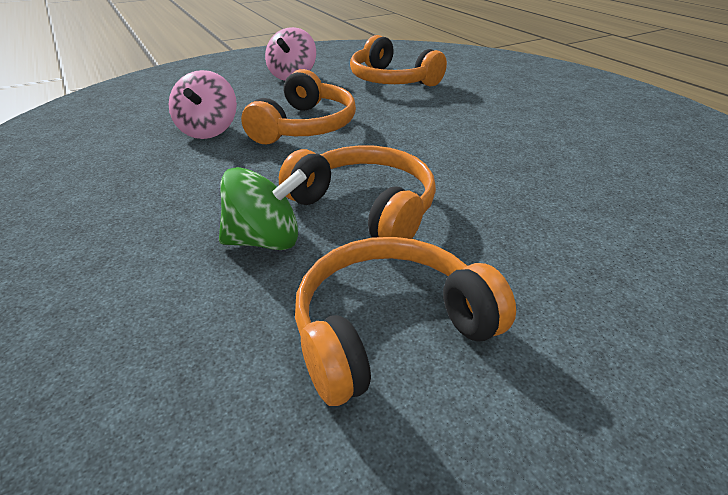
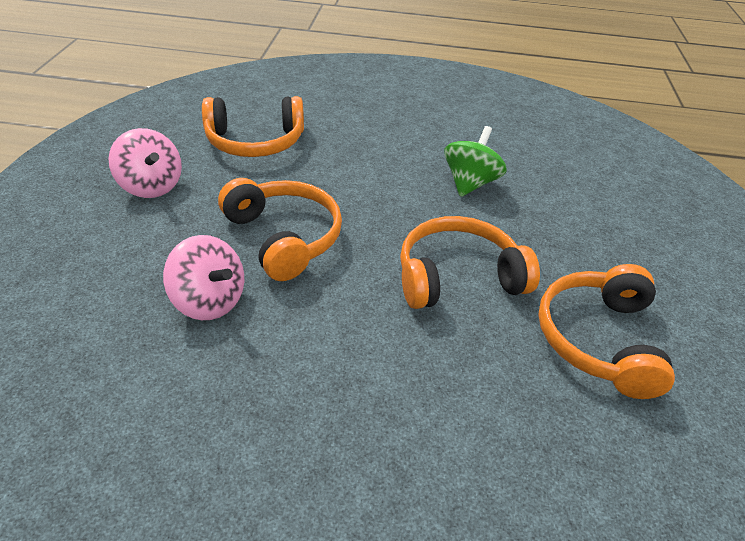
camera: 55 degrees left, 5 degrees up
(265, 240) = (455, 351): green spinning top -> green spinning top (470, 183)

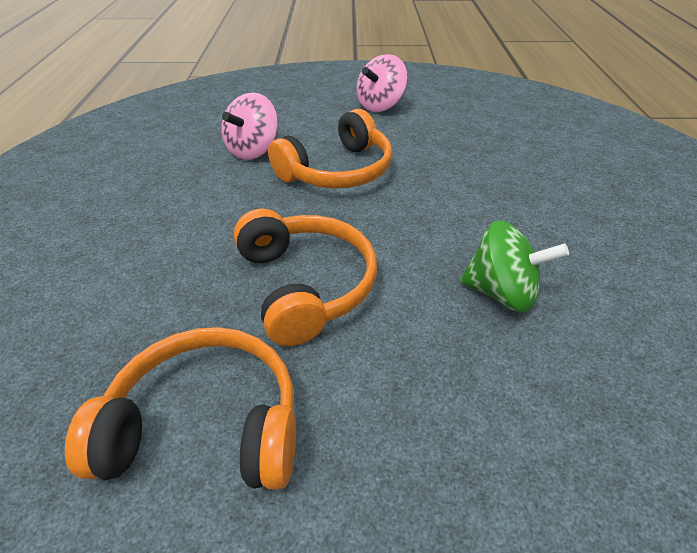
camera: 85 degrees right, 0 degrees up
(255, 141) = (477, 136): orange headphones -> none

